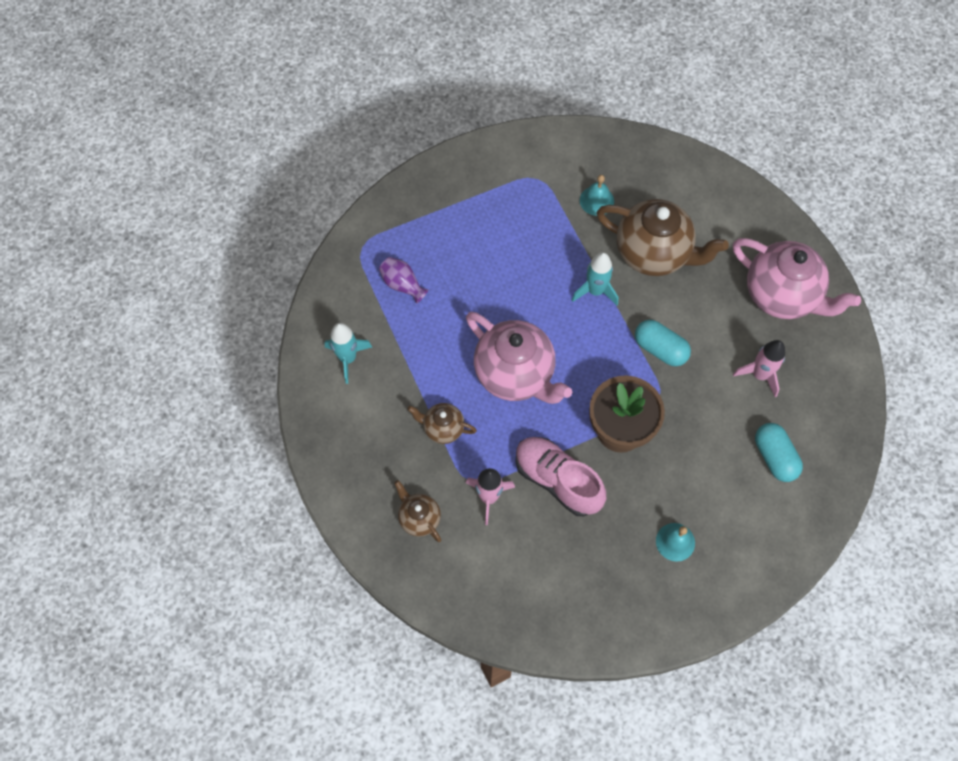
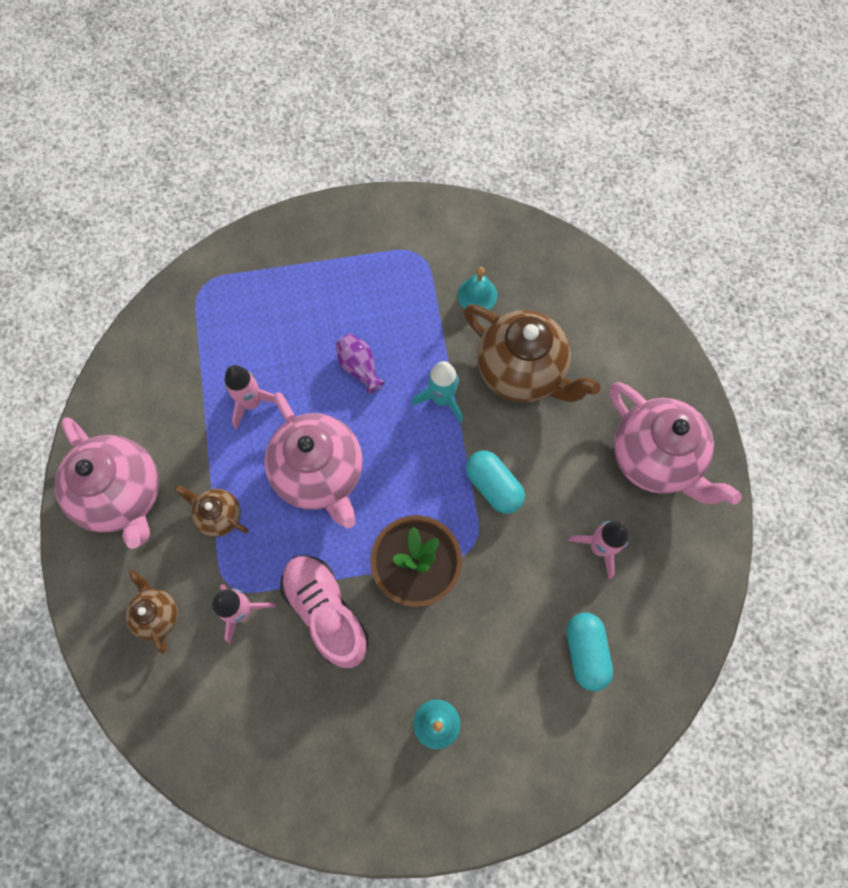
camera: 15 degrees right, 5 degrees up
(348, 358) = (144, 408): turquoise rocket -> none
(356, 432) = (123, 495): none -> pink teapot
(402, 284) = (231, 338): purple vase -> purple vase (359, 367)
(438, 332) = (252, 403): none -> pink rocket

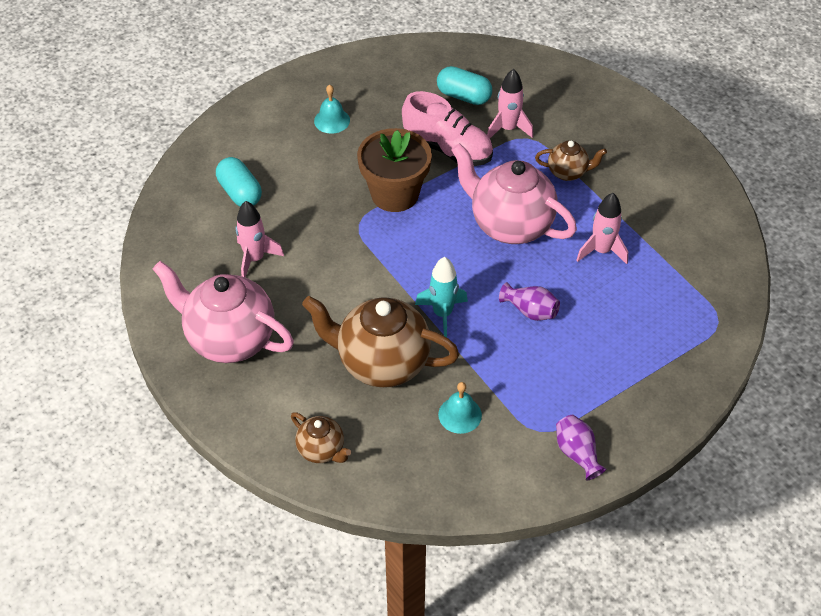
camera: 155 degrees right, 20 degrees down
(123, 495) = (649, 159): pink teapot -> none
(157, 614) = (566, 107): brown teapot -> brown teapot (322, 450)
(400, 224) = (577, 453): none -> purple vase
(493, 486) = (363, 268): turquoise capsule -> turquoise capsule (463, 96)

